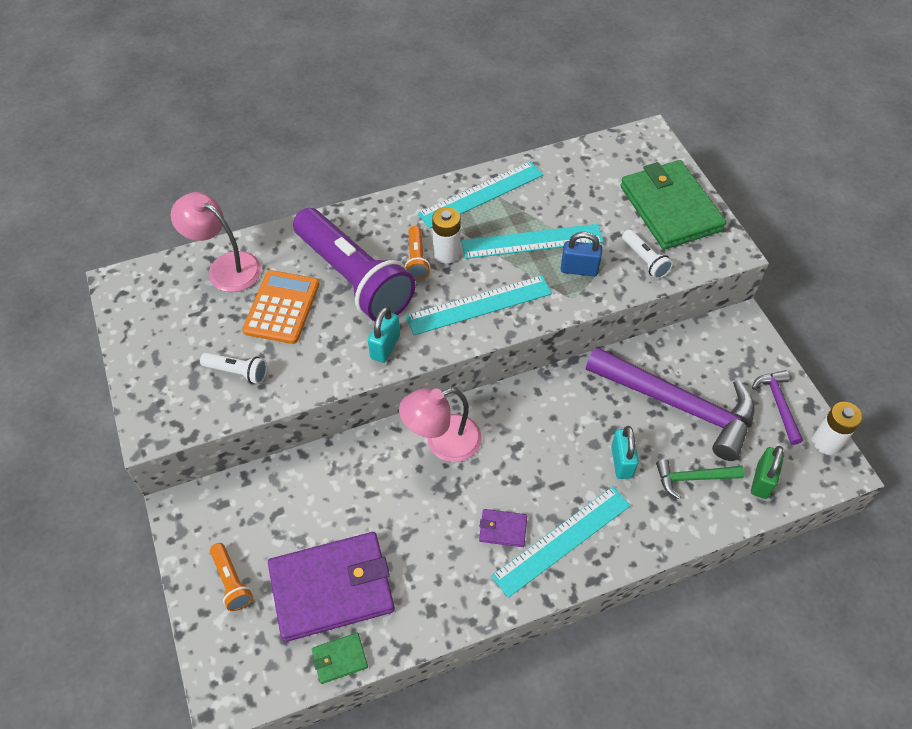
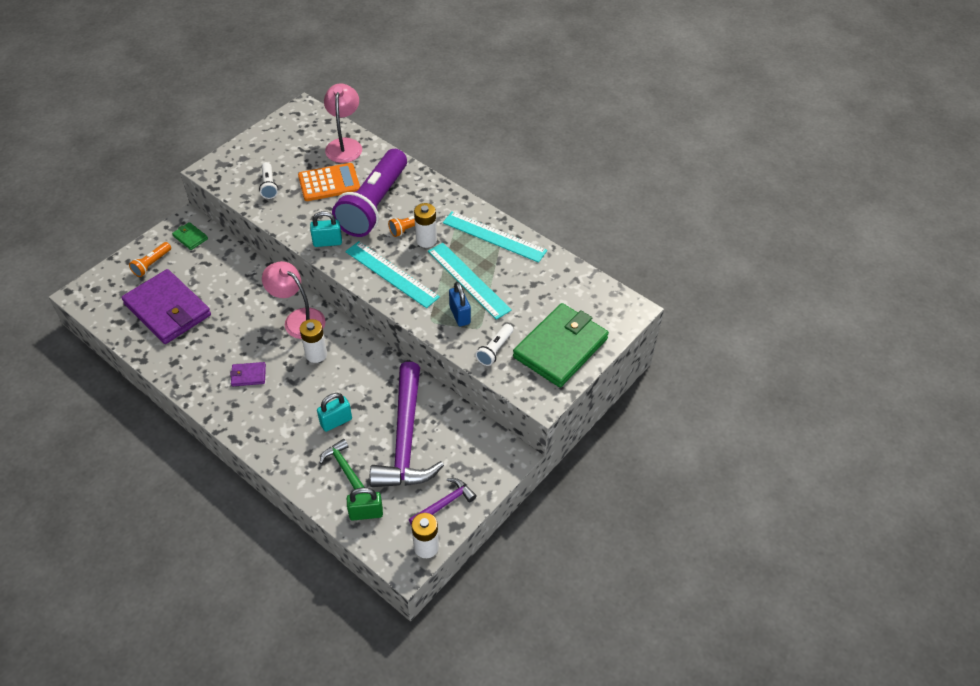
camera: 60 degrees right, 5 degrees down
(339, 659) = (124, 333): green wallet -> green wallet (190, 237)
(503, 529) = (248, 375): purple wallet -> purple wallet turned 75 degrees counterclockwise
(510, 444) = (316, 354): none -> white battery
(562, 540) = (255, 410): turquoise ruler -> none

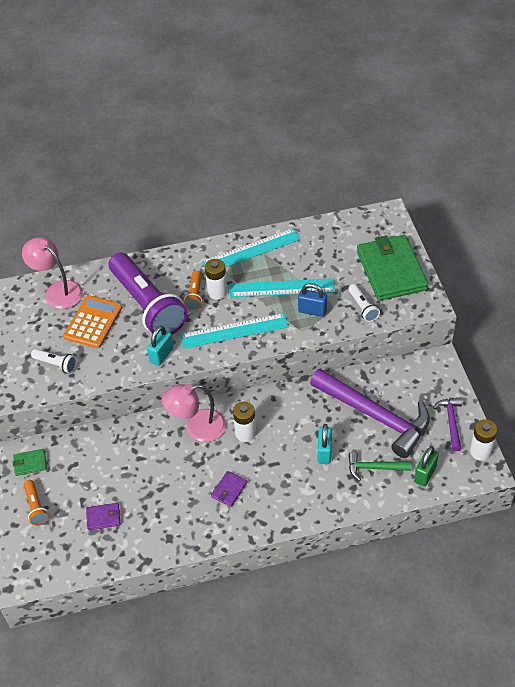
camera: 50 degrees left, 0 degrees up
(168, 309) = (103, 517): purple wallet -> purple wallet, size x0.42

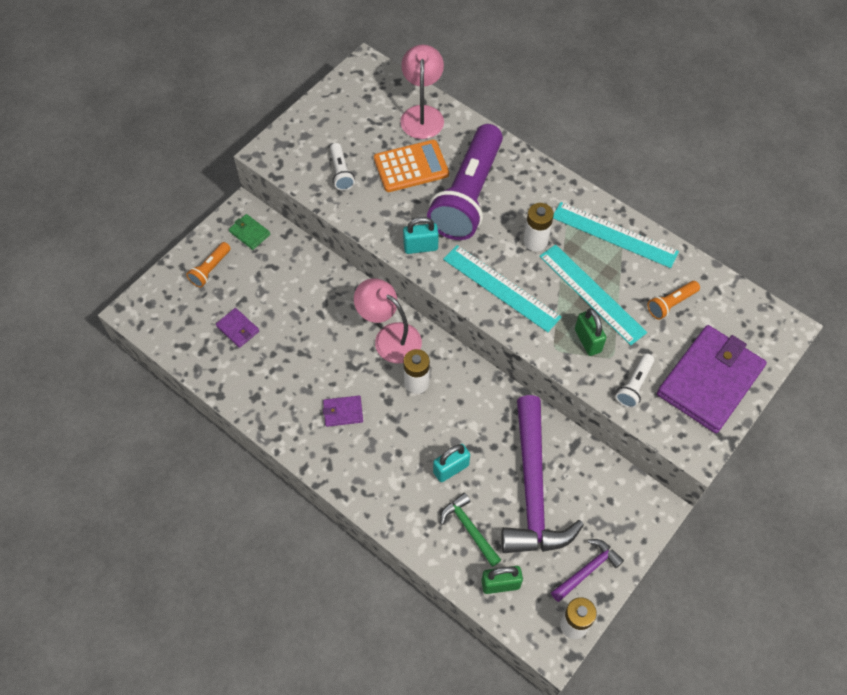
camera: 50 degrees right, 10 degrees up
(195, 295) = (514, 225): orange flashlight -> orange flashlight (671, 304)
(312, 311) = (587, 340): blue padlock -> green padlock
(391, 270) = (710, 381): green wallet -> purple wallet

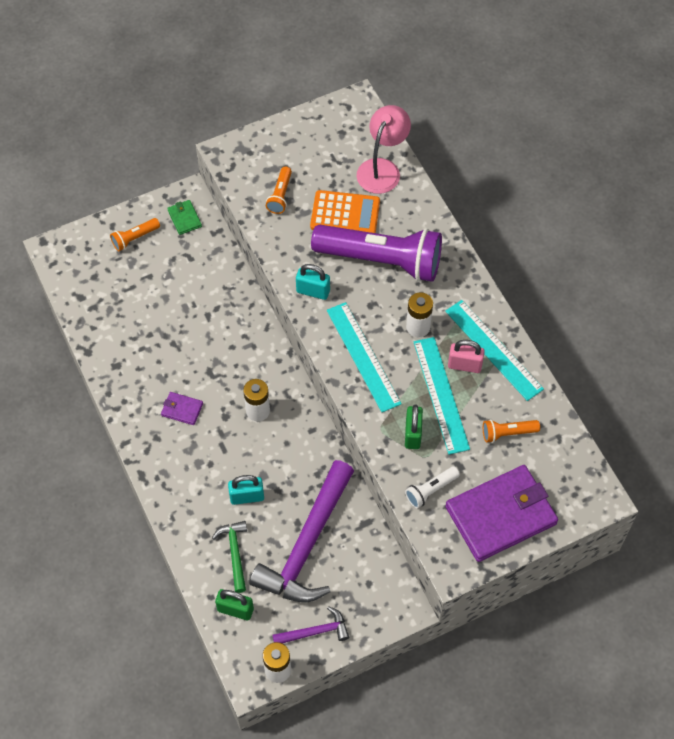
camera: 25 degrees right, 0 degrees up
(238, 329) = (131, 300): purple wallet -> none
(341, 172) = (280, 195): white flashlight -> orange flashlight
(389, 337) = (256, 361): pink lamp -> none
(468, 195) = (381, 260): purple flashlight -> purple flashlight turned 120 degrees counterclockwise
(597, 259) = (464, 365): none -> pink padlock

